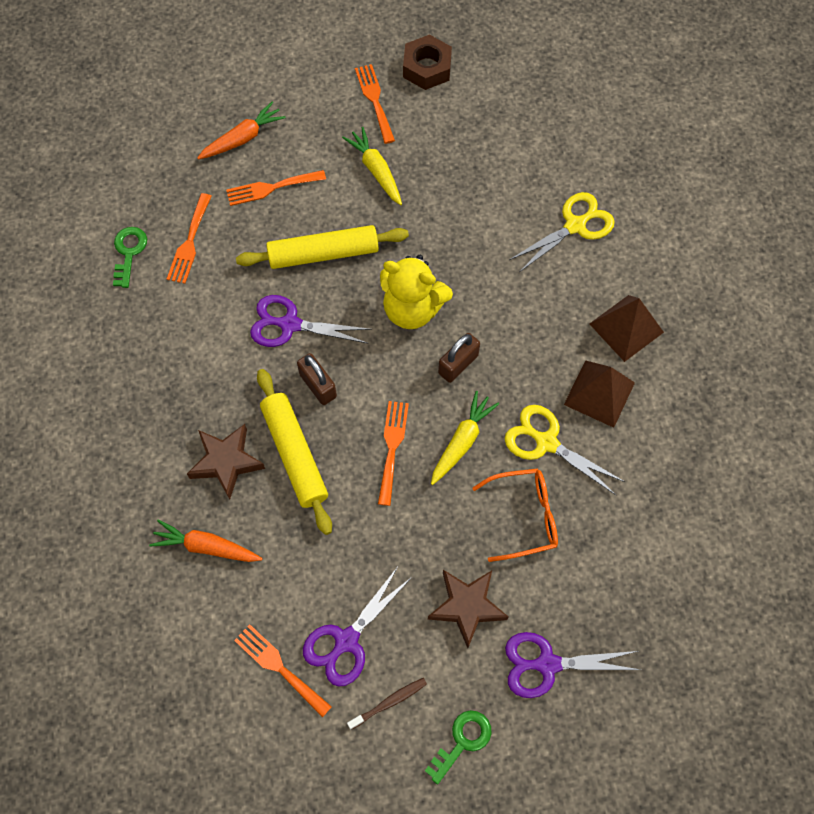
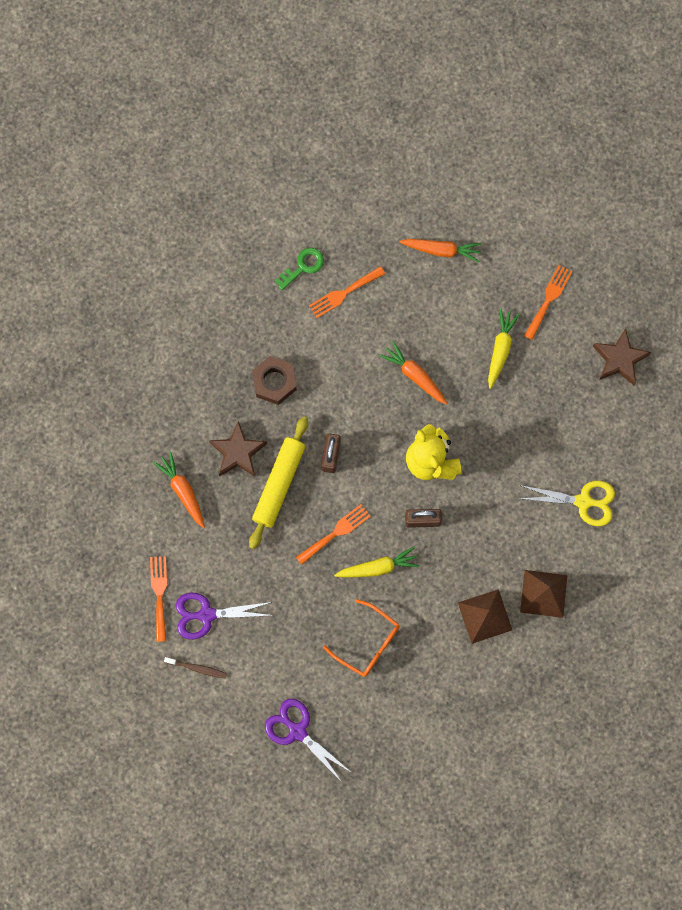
camera: 45 degrees right, 10 degrees up
(271, 188) = (426, 301): orange fork -> none
(290, 324) = (351, 402): purple scissors -> none
(323, 253) = (414, 375): yellow rolling pin -> orange carrot
(427, 68) = (605, 307): brown nut -> brown nut (274, 382)
(462, 741) = (214, 725): green key -> none
(467, 606) = (287, 660): brown star -> brown star (619, 359)
(546, 442) = (424, 614): yellow scissors -> none

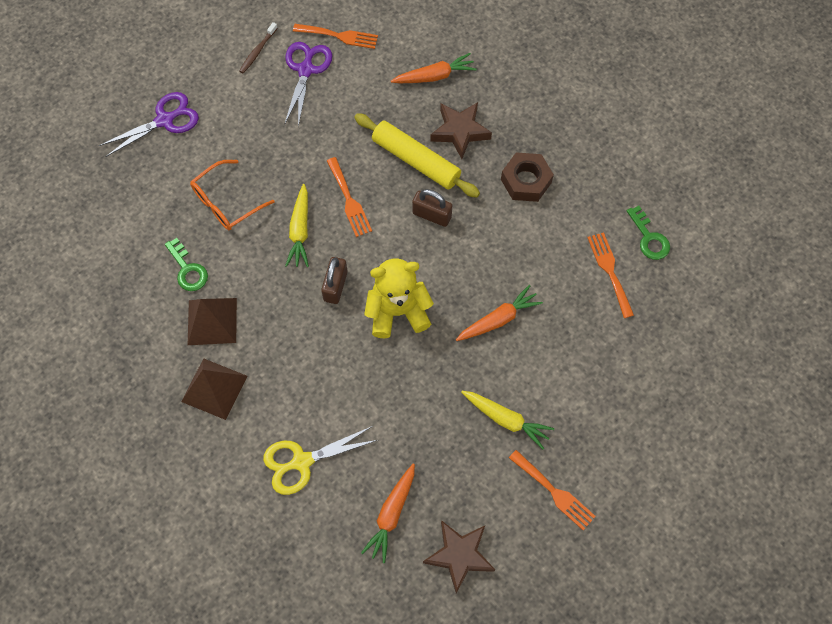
camera: 105 degrees right, 10 degrees down
(441, 250) = (640, 386): orange carrot -> orange carrot (391, 514)
(443, 654) = (187, 269): none -> green key
(583, 501) = (302, 461): yellow scissors -> yellow scissors turned 45 degrees clockwise

